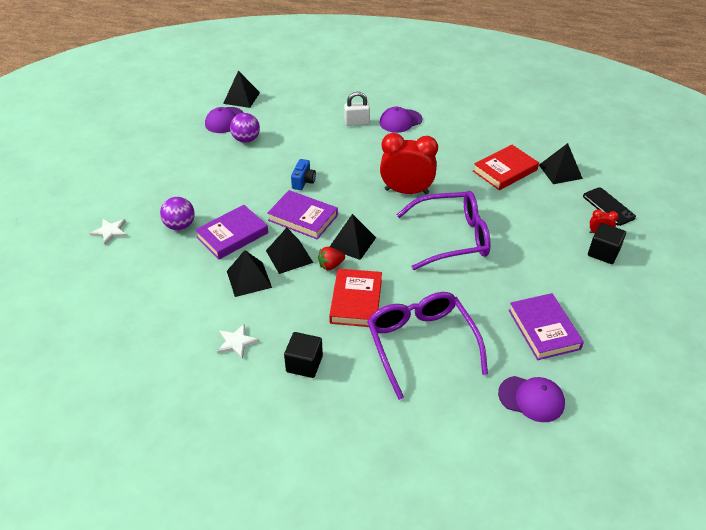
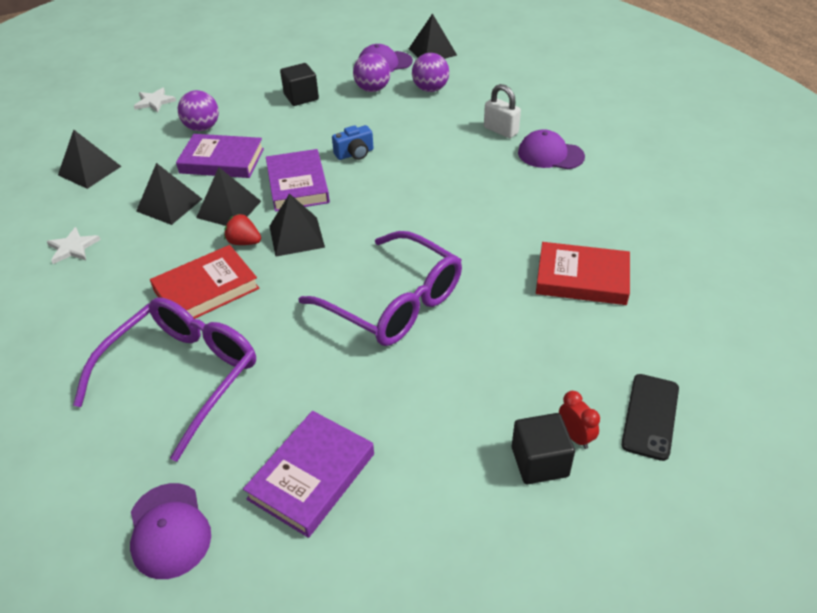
camera: 50 degrees right, 0 degrees up
(280, 121) = (430, 89): none -> purple ball
(304, 364) = (78, 306): black cube -> black cube (301, 97)
(406, 191) = (431, 225): red clock -> none
(560, 171) = (656, 328): black pyramid -> black pyramid (89, 170)

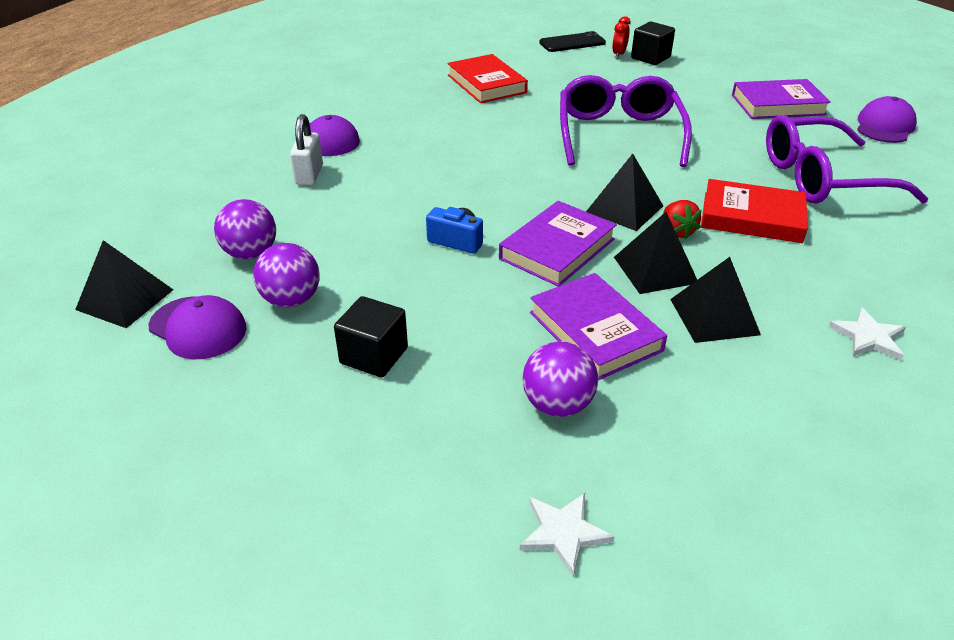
camera: 130 degrees left, 5 degrees down
(89, 170) = (784, 447): black pyramid -> none

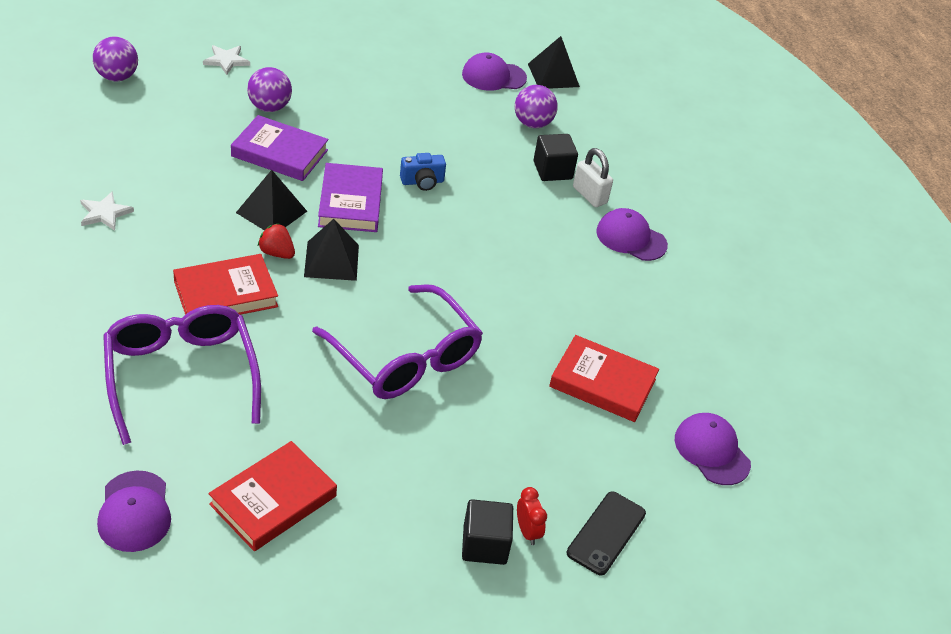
camera: 135 degrees right, 5 degrees up
(291, 300) = (469, 107): purple ball -> purple ball (117, 77)
(374, 356) = (387, 96): black cube -> black cube (552, 170)
(462, 46) = (712, 451): none -> purple cap
(714, 316) = (212, 190): black pyramid -> none
(778, 105) = (273, 500): purple book -> red book
(822, 178) = (181, 375): purple glasses -> purple glasses turned 60 degrees counterclockwise

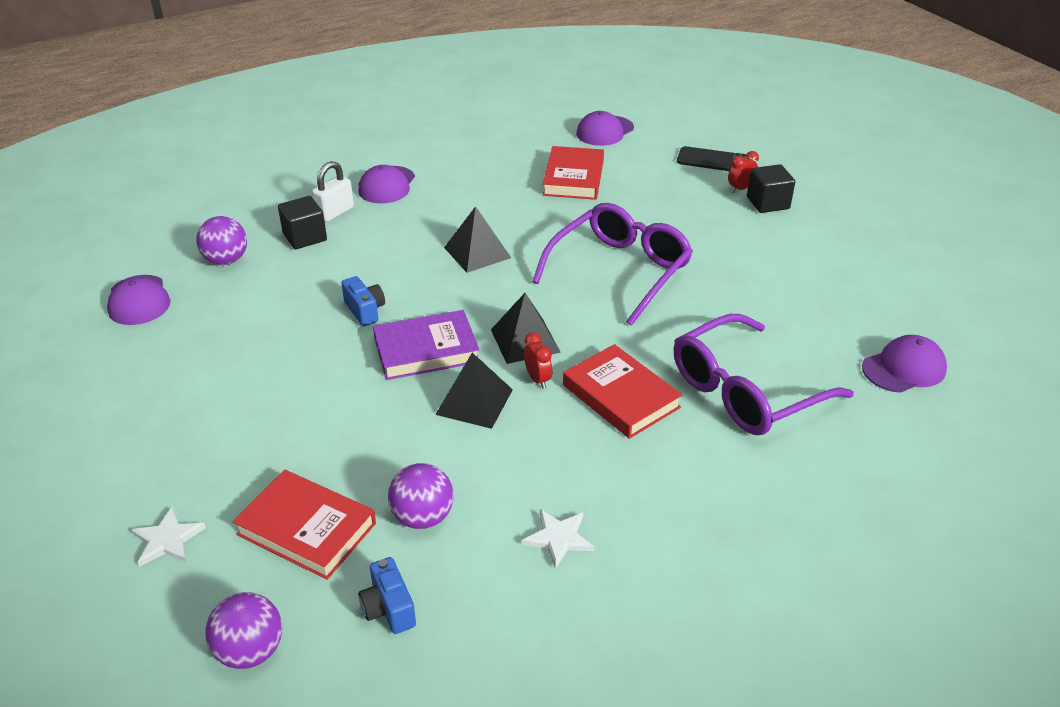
camera: 100 degrees left, 5 degrees down
(106, 129) = (388, 608): none -> blue camera
(269, 107) = (270, 462): purple ball -> purple ball (423, 517)
(273, 500) = (822, 301): red book -> red book (306, 529)
(277, 253) = (537, 379): red strawberry -> red clock
(280, 153) = (364, 425): purple book -> none
(553, 75) = (123, 261): black pyramid -> black pyramid (477, 252)

